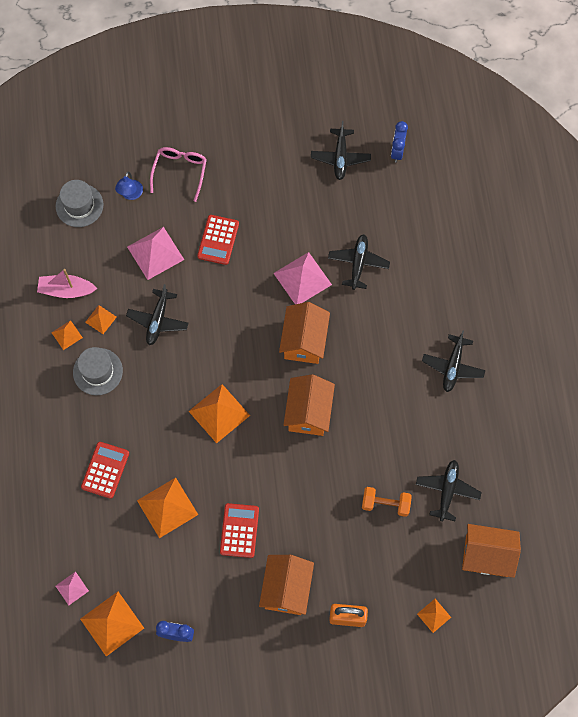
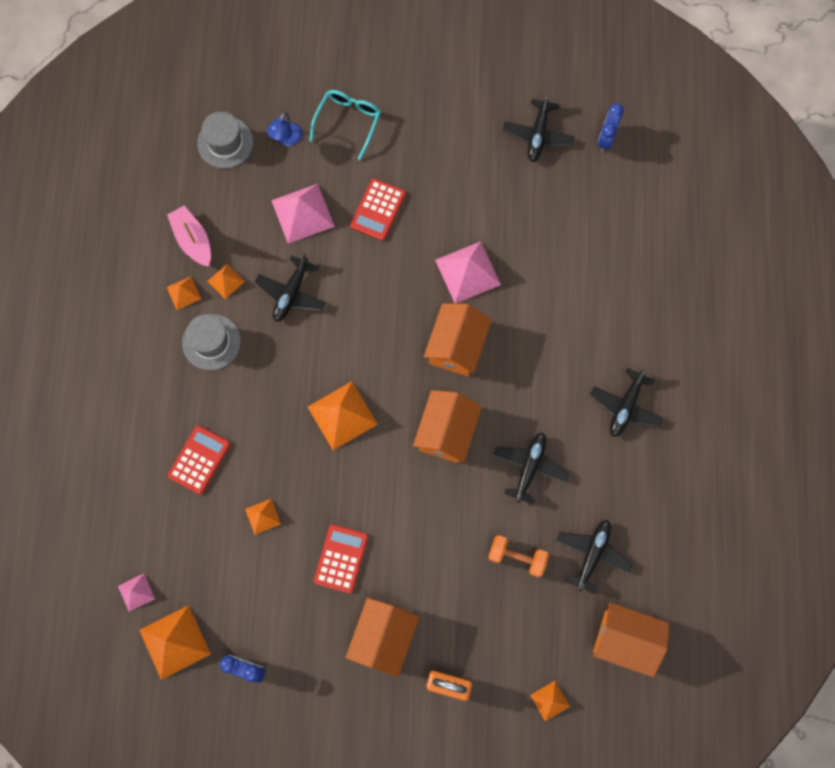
camera: 10 degrees right, 5 degrees up
(66, 290) = (193, 240): pink boat -> pink boat turned 45 degrees clockwise
(167, 507) = (263, 516): orange pyramid -> orange pyramid, size x0.53
(180, 172) = (348, 122): pink glasses -> turquoise glasses
(358, 263) = (536, 265): black plane -> black plane (529, 467)

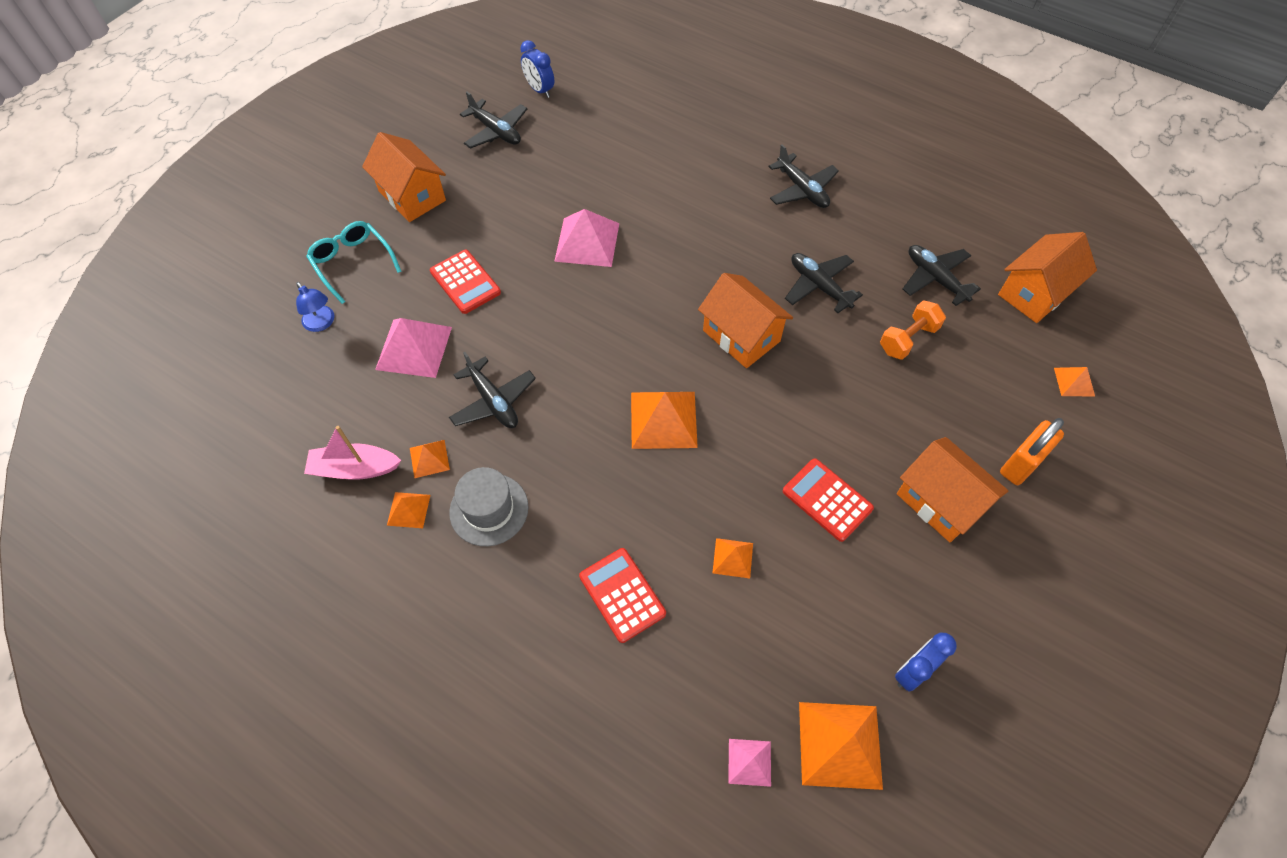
camera: 60 degrees left, 15 degrees down
(225, 143) = (273, 381): grey hat -> none
(456, 346) = (656, 286): orange house -> orange house (412, 196)

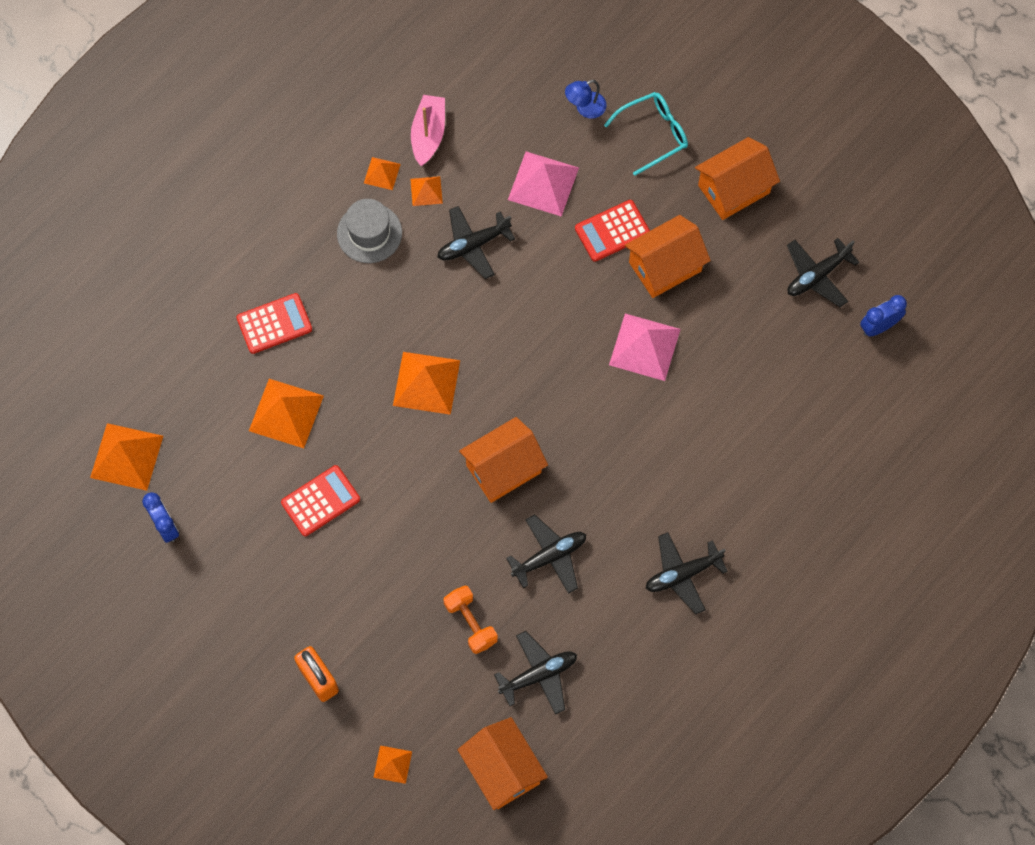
camera: 100 degrees right, 10 degrees up
(732, 558) = (286, 413): orange pyramid -> orange pyramid, size x1.88
(749, 762) = (130, 391): pink pyramid -> none
(940, 502) = (298, 595): orange house -> orange house (665, 266)

